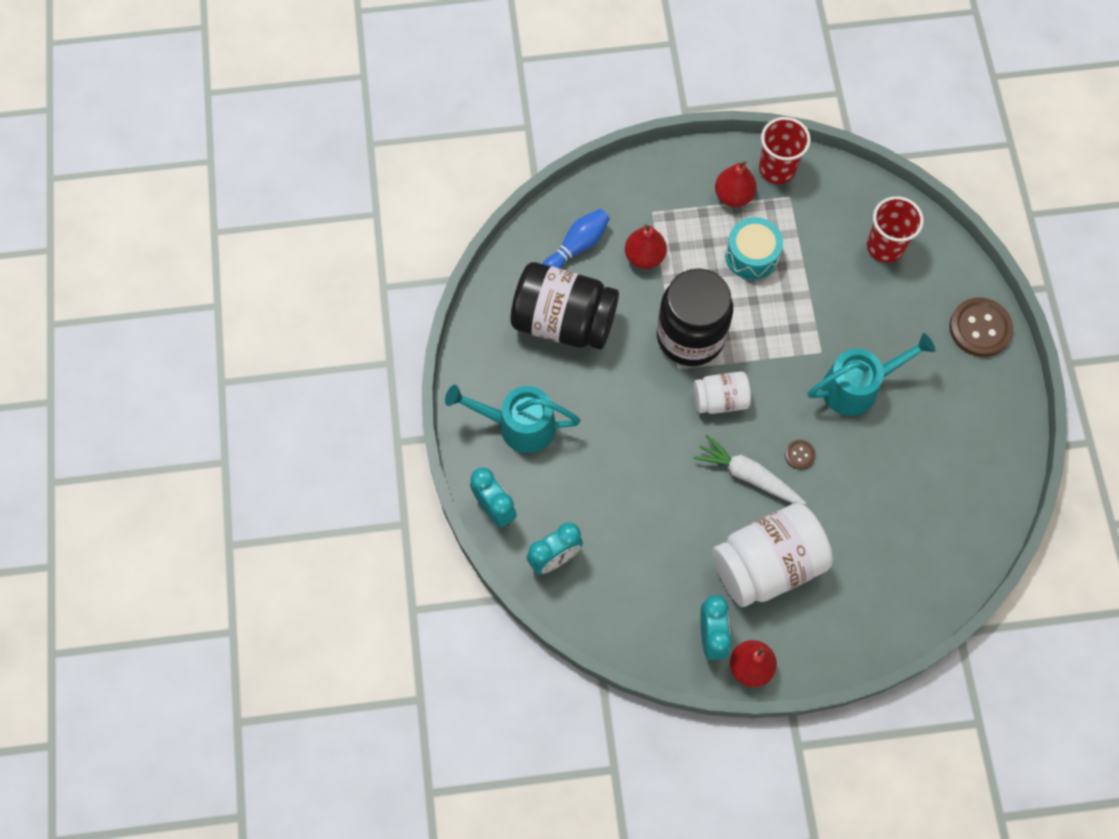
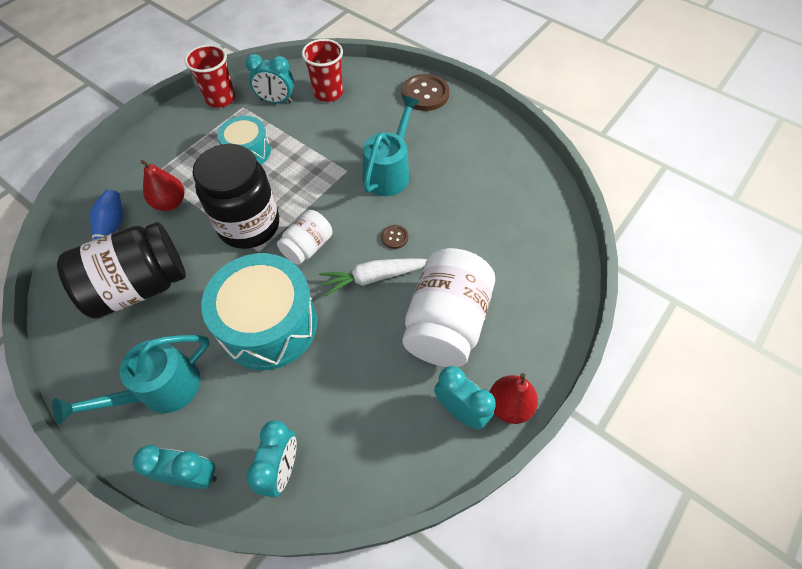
camera: 45 degrees left, 10 degrees down
(633, 442) = (269, 324): none -> turquoise drum
(733, 195) = (204, 129): red pear -> none
(827, 215) = (276, 101): none -> turquoise clock

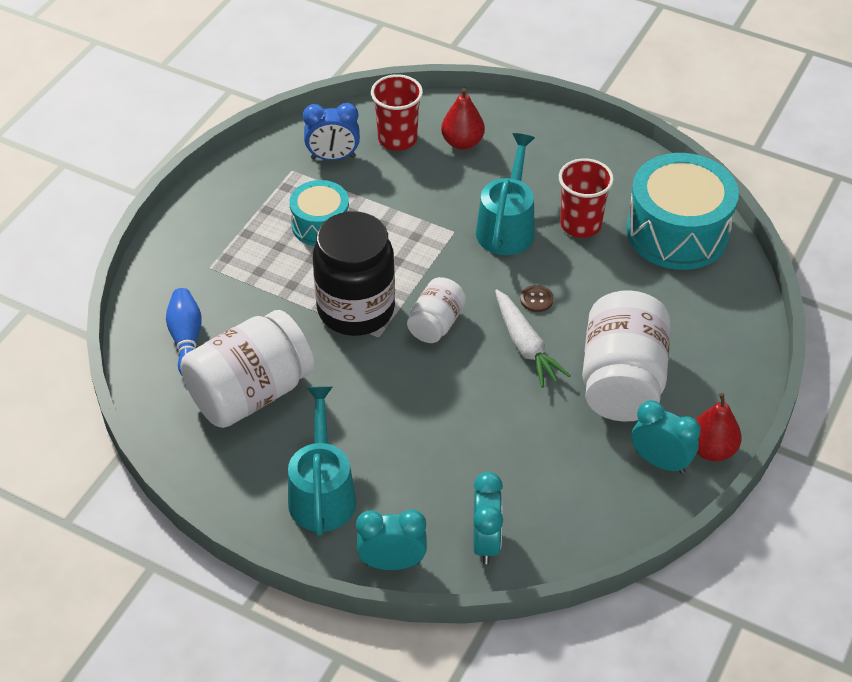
camera: 10 degrees left, 10 degrees down
(139, 286) = (250, 393): black jar -> white jar
(160, 390) = (322, 492): turquoise watering can -> turquoise watering can turned 135 degrees clockwise
(170, 203) = (247, 297): red pear -> red pear (462, 142)
(220, 99) = (258, 163): red cup -> red cup (580, 224)
(269, 324) = (420, 410): turquoise drum -> turquoise drum (677, 232)
(276, 101) = (333, 157): turquoise clock -> blue clock
(373, 277) = (525, 346): white carrot -> white carrot turned 90 degrees counterclockwise
(425, 94) = (524, 125): brown button -> none

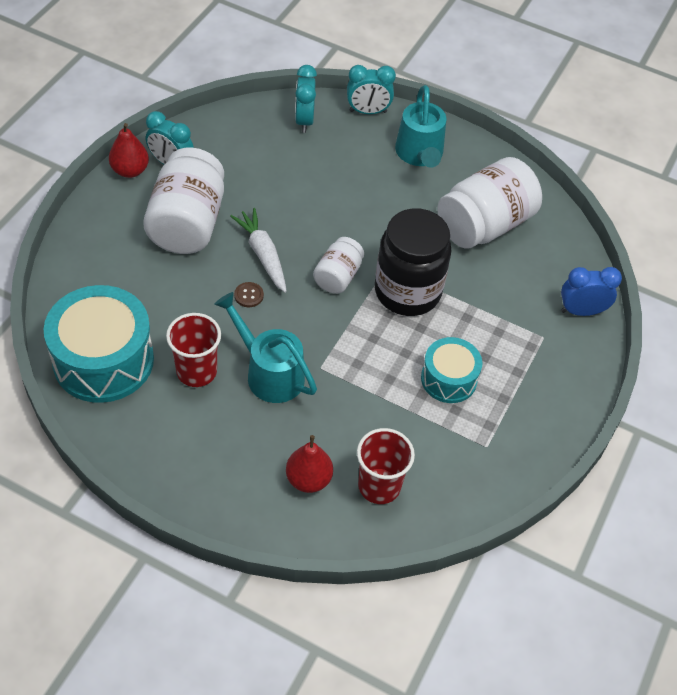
camera: 175 degrees right, 5 degrees up
(186, 340) = (546, 270): blue bowling pin -> none
(333, 157) = (446, 462): blue clock -> blue clock (581, 311)
(507, 226) = (268, 372): turquoise watering can -> turquoise watering can turned 120 degrees clockwise

